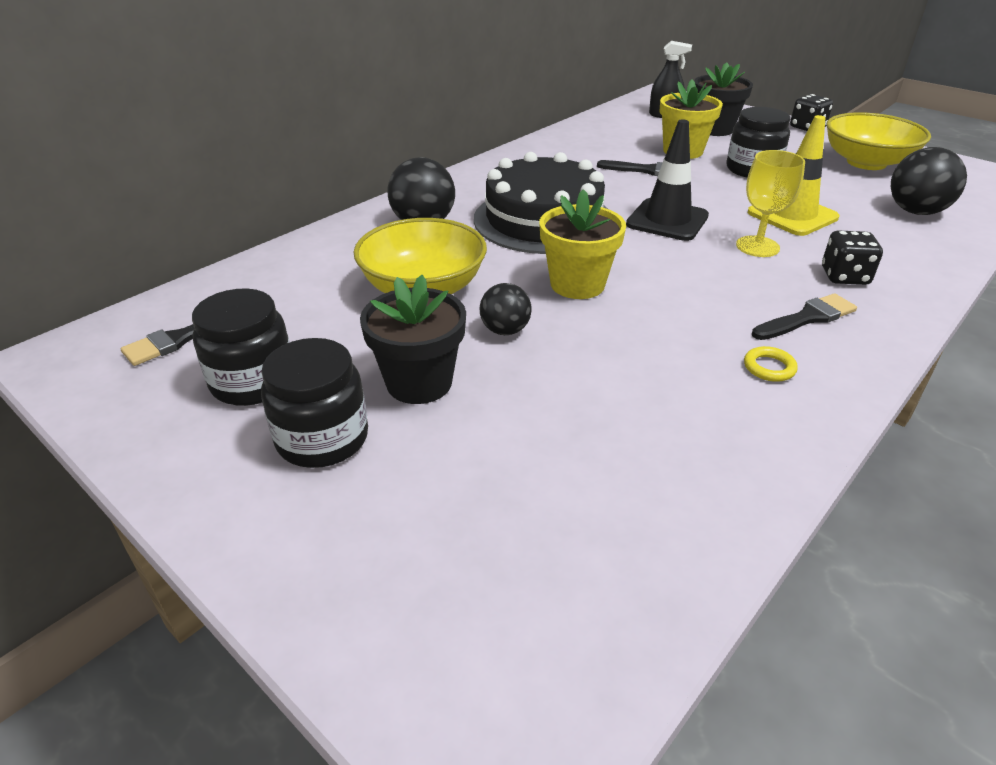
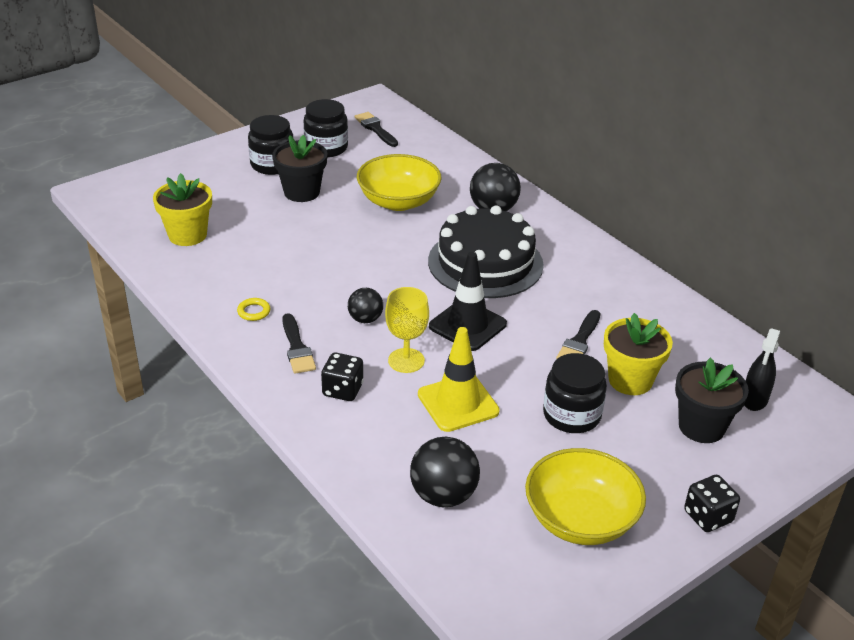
camera: 100 degrees right, 0 degrees up
(505, 330) = (338, 224): black ball -> black ball (365, 319)
(577, 284) = (381, 260): yellow flower pot -> yellow flower pot (187, 235)

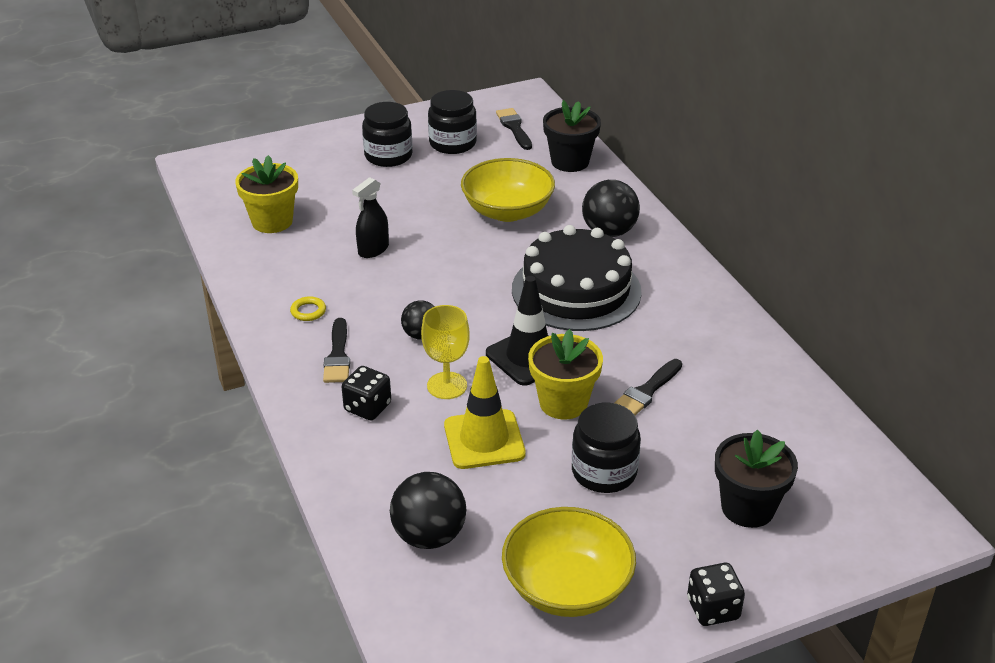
camera: 15 degrees right, 0 degrees up
(302, 192) = (407, 189): black flower pot -> black flower pot (570, 162)
(630, 380) = (686, 443): yellow flower pot -> yellow flower pot (563, 403)
(754, 399) = (824, 487): black spray bottle -> black spray bottle (373, 250)

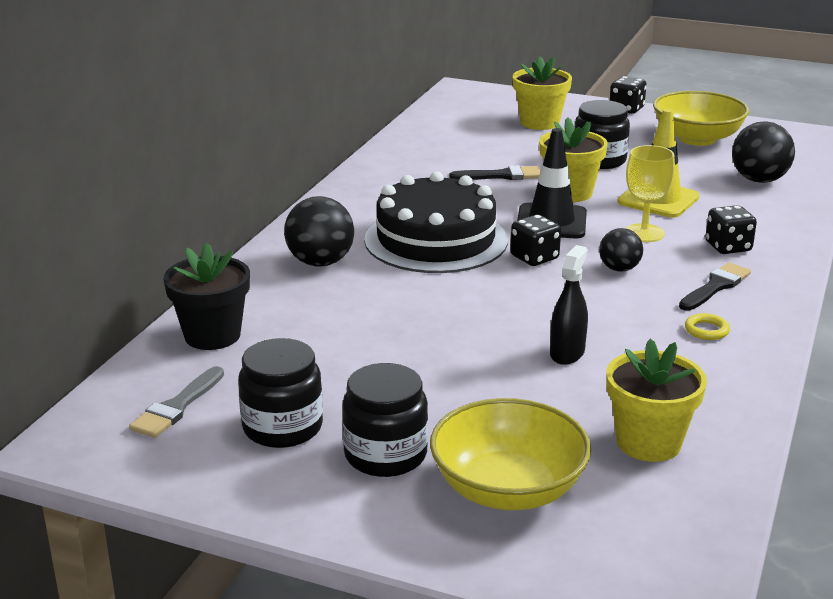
camera: 135 degrees left, 10 degrees down
(373, 250) = (567, 353): black spray bottle -> black spray bottle turned 60 degrees counterclockwise
(490, 312) = (534, 258): none -> black dice
(507, 211) = (371, 322): yellow bowl -> yellow bowl (508, 489)
(514, 128) = (177, 407): black brush -> grey brush
(748, 508) = (539, 123): black flower pot -> yellow flower pot

